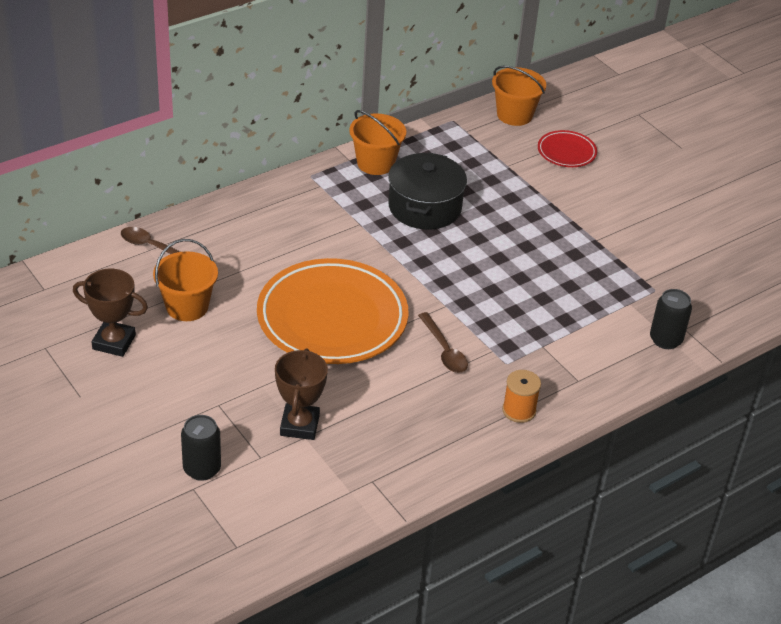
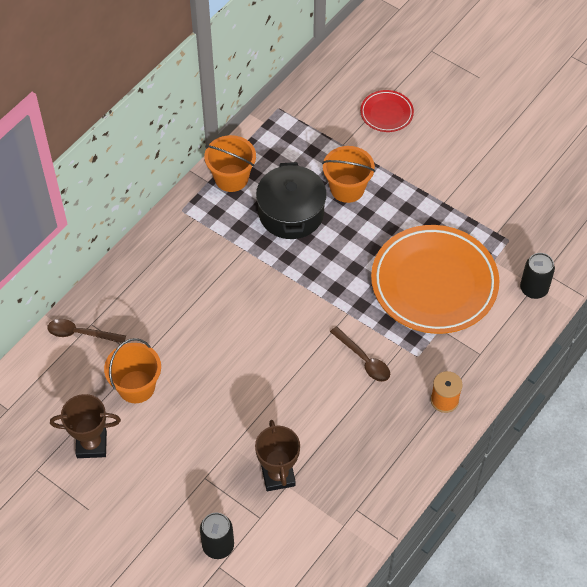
camera: 15 degrees left, 15 degrees up
(332, 318) = (261, 358): orange plate -> orange plate (434, 283)
(514, 115) = (328, 85): orange bucket -> orange bucket (347, 188)

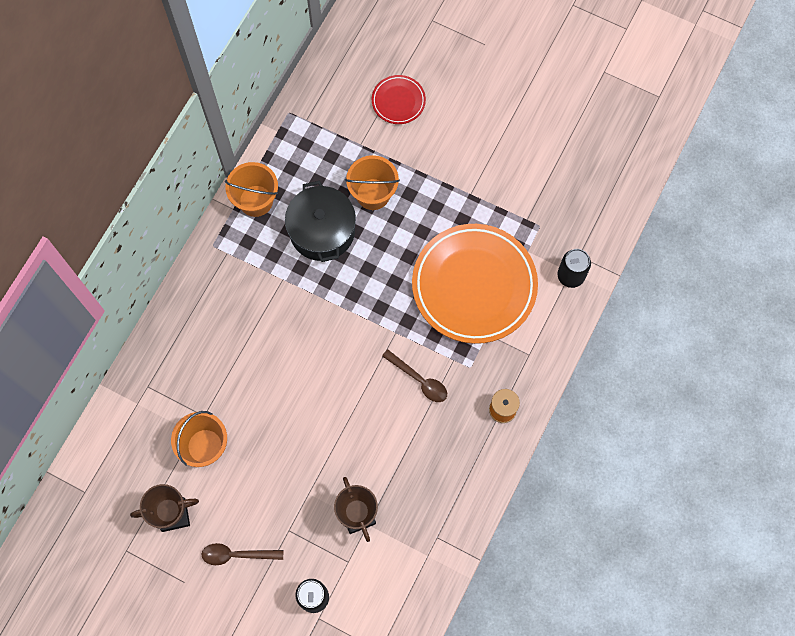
camera: 10 degrees left, 15 degrees up
(81, 333) = (139, 398): brown spoon -> brown spoon (237, 555)

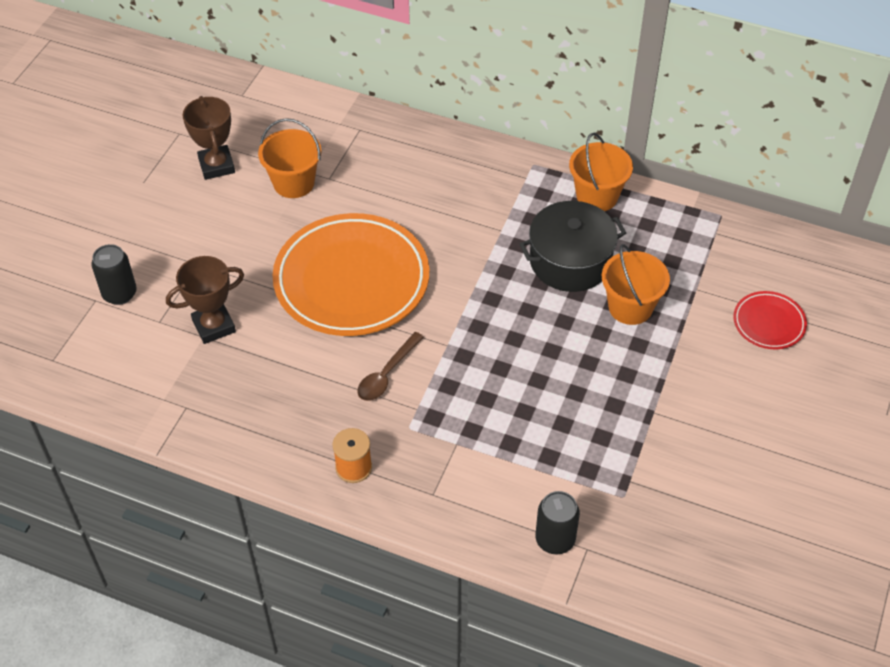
camera: 85 degrees right, 20 degrees down
(237, 555) = (171, 222): brown spoon -> none
(474, 286) = (522, 424): orange plate -> orange plate (351, 280)

